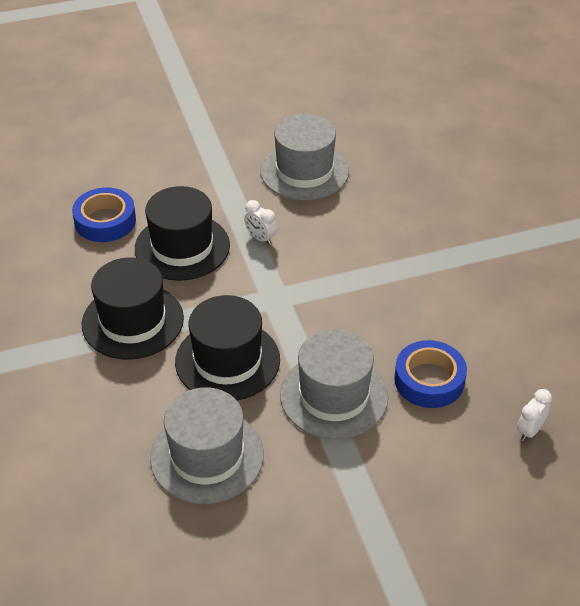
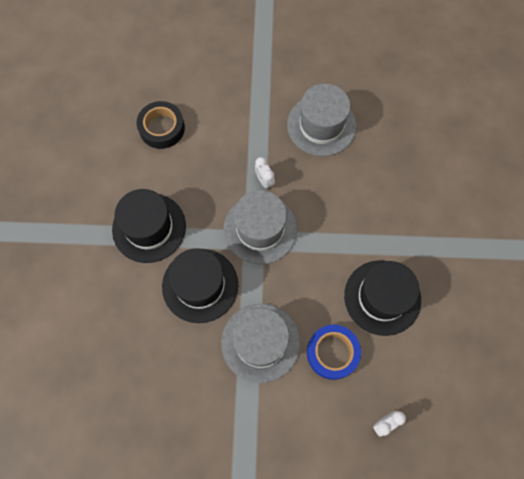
camera: 20 degrees right, 25 degrees up
(105, 221) = (162, 128): blue tape -> black tape
(182, 247) = (206, 170): black hat -> black hat (382, 297)
(207, 456) = (157, 362): grey hat -> grey hat (260, 229)

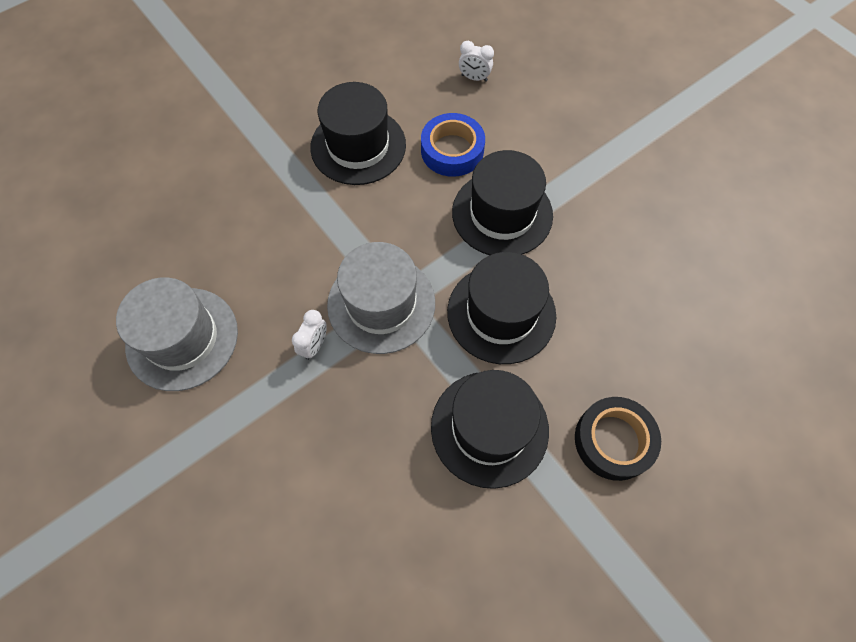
camera: 130 degrees left, 5 degrees down
(162, 128) = (339, 542): black tape -> black tape (613, 440)
(260, 342) = (502, 213): grey hat -> black hat

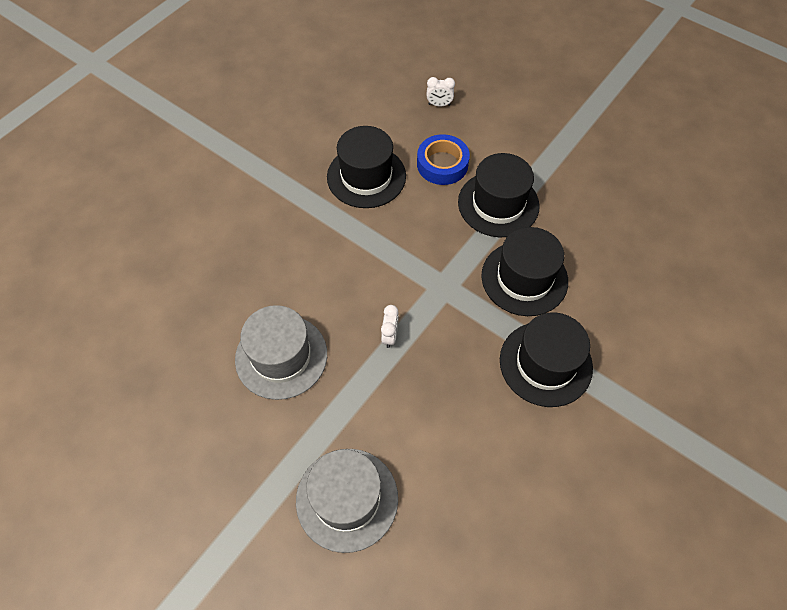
camera: 15 degrees left, 5 degrees down
(381, 304) = (430, 292): grey hat -> grey hat (347, 499)
(613, 440) = (638, 349): black tape -> none

